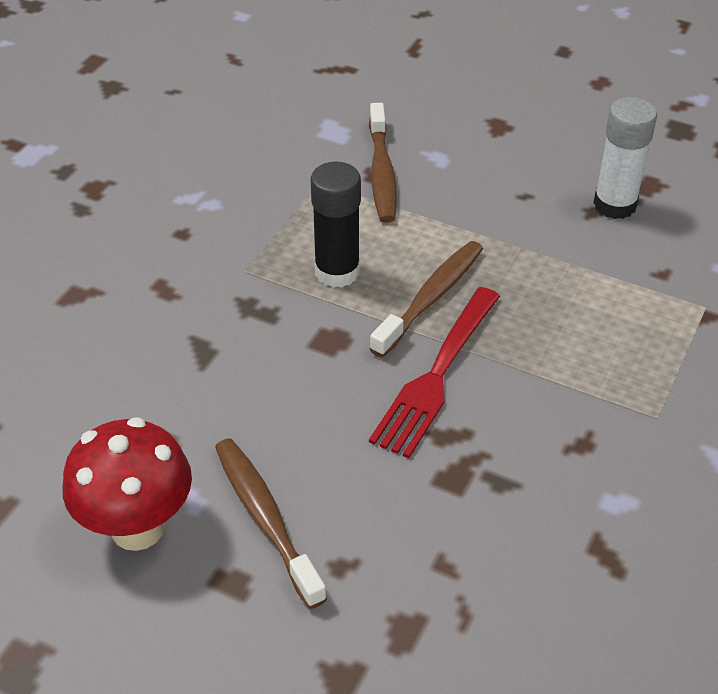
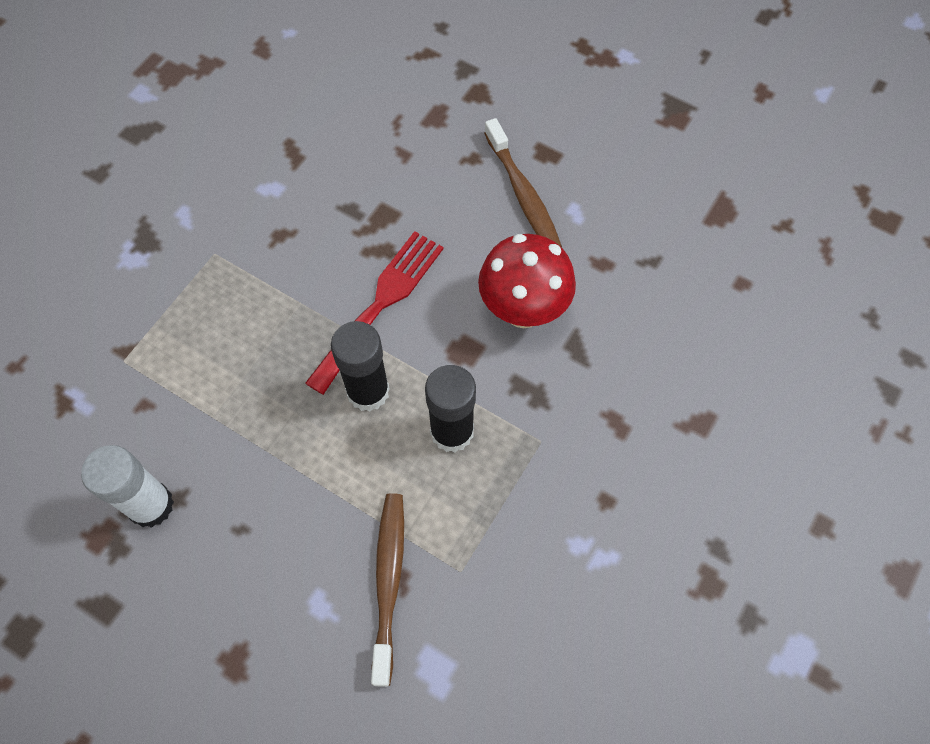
camera: 175 degrees left, 20 degrees up
(137, 528) = (613, 194): red mushroom -> red mushroom (523, 310)
(431, 298) = (368, 391): brown toothbrush -> black glue stick

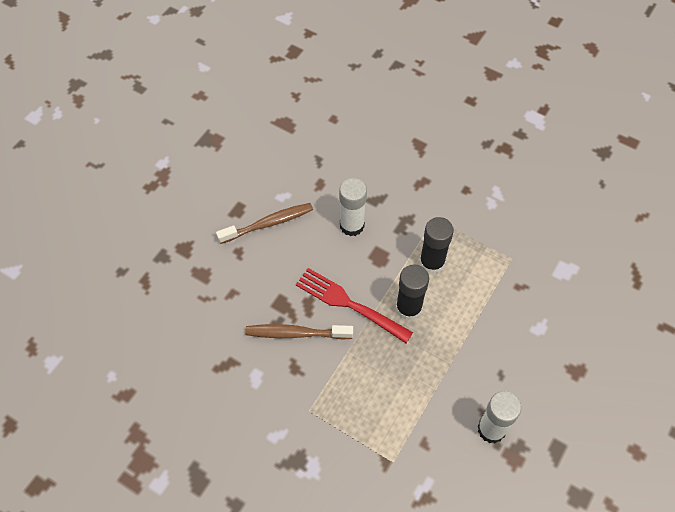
camera: 90 degrees left, 5 degrees down
(388, 581) = (522, 293): brown toothbrush -> brown toothbrush (296, 333)
(523, 310) = (352, 225): red mushroom -> white glue stick

